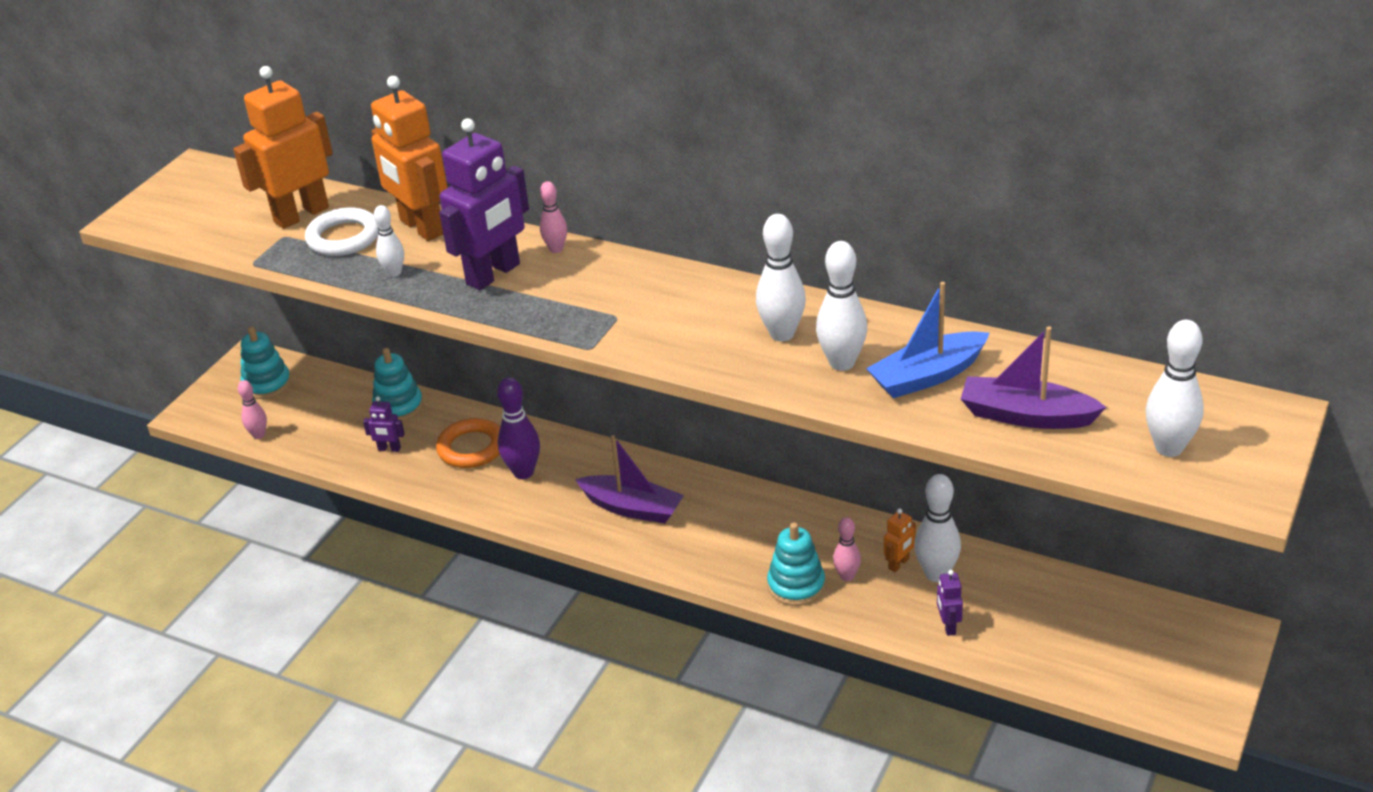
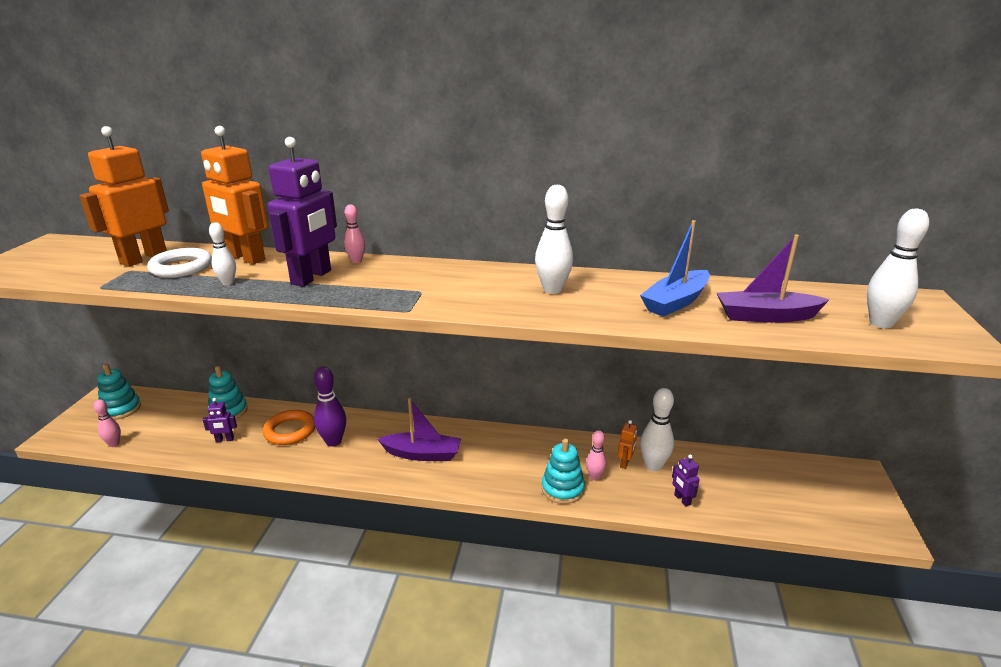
camera: 20 degrees left, 10 degrees down
(842, 363) = (608, 301): white bowling pin -> none

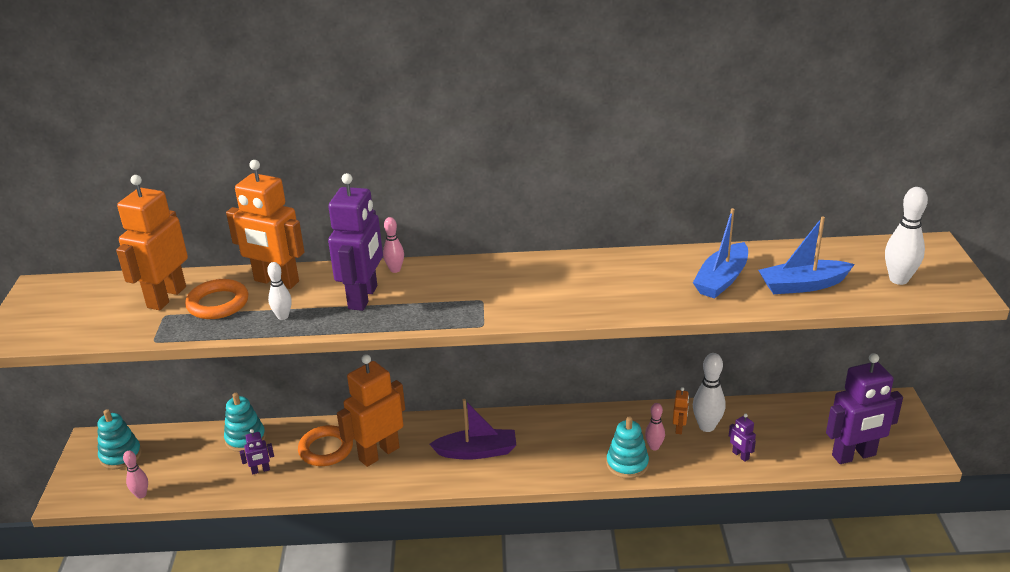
camera: 10 degrees left, 5 degrees up
(181, 267) = (218, 303): white ring -> orange ring
(333, 441) = (379, 453): purple bowling pin -> orange robot
(552, 290) = (605, 280): white bowling pin -> none
(765, 316) = (802, 285): purple boat -> blue boat
(807, 520) = (854, 456): none -> purple robot

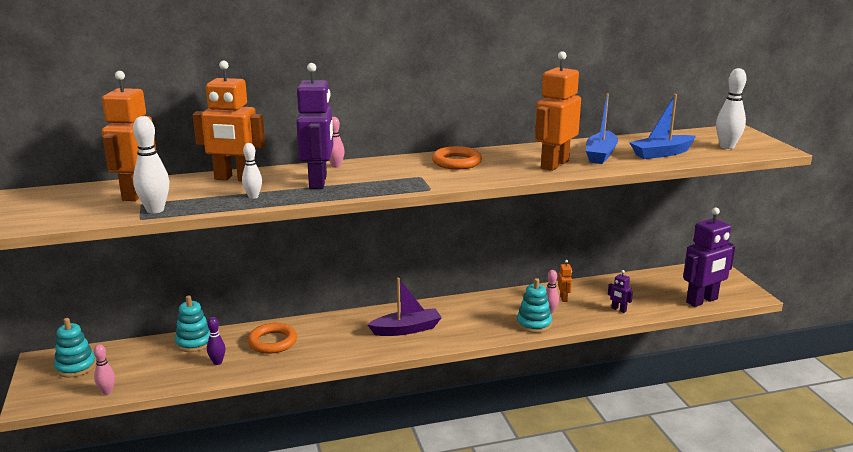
camera: 15 degrees left, 10 degrees down
(218, 303) = (188, 194): orange ring -> orange ring (456, 162)
(260, 470) = (217, 362): purple robot -> purple bowling pin
(379, 453) = (321, 339): orange robot -> orange robot (554, 164)
(706, 426) = (584, 295): white bowling pin -> white bowling pin (155, 210)

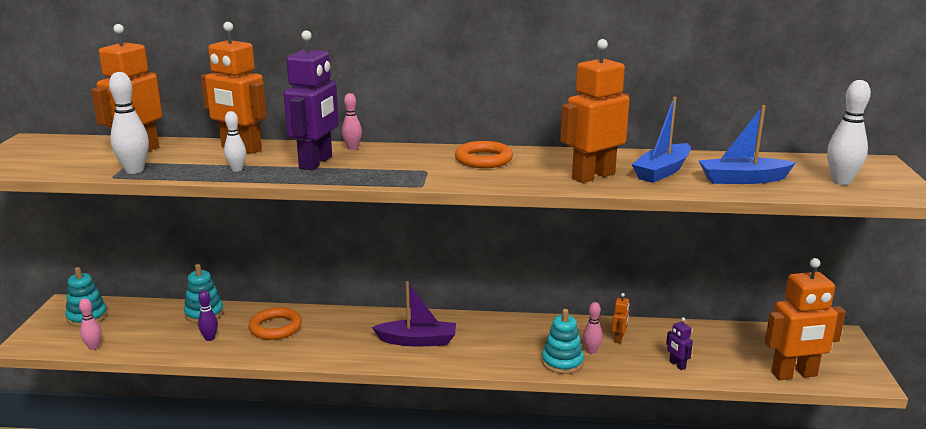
camera: 20 degrees right, 0 degrees up
(702, 301) = (794, 374): purple robot -> orange robot

